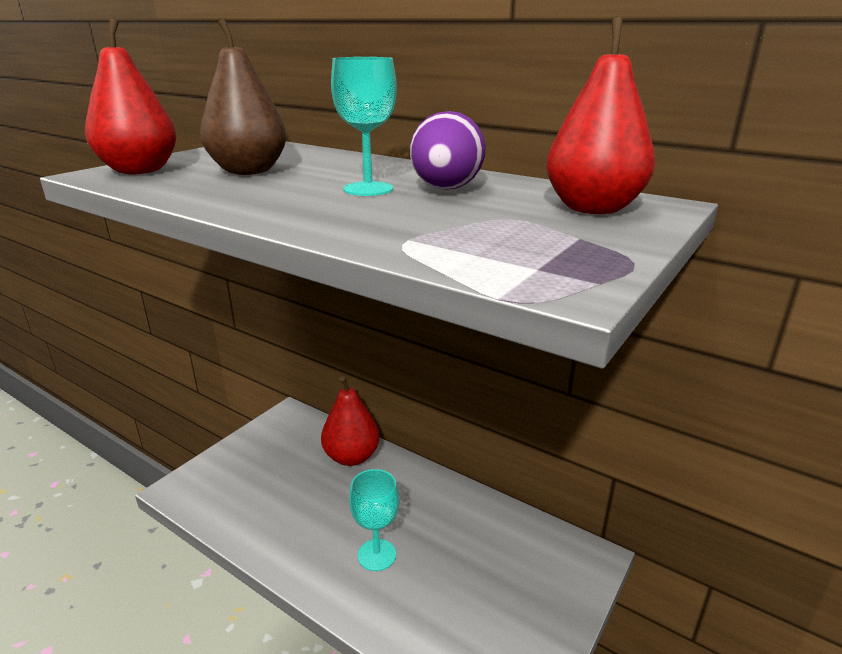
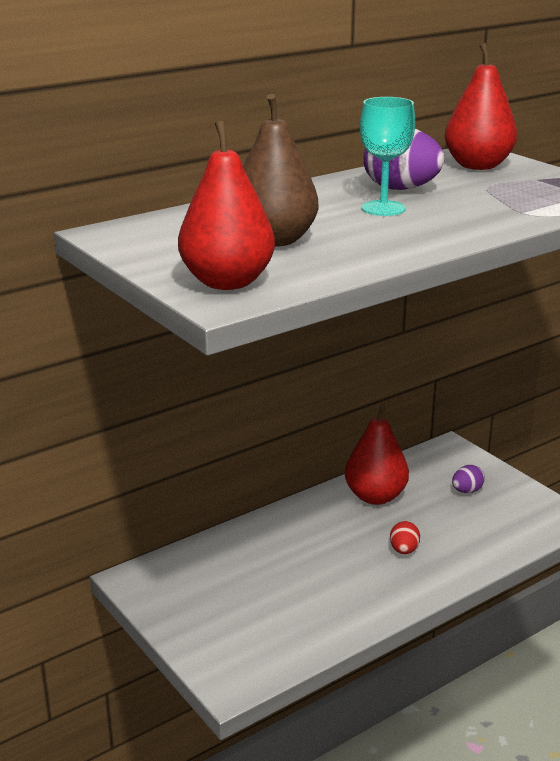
camera: 70 degrees left, 0 degrees up
(351, 457) = (254, 543): red pear -> red pear (375, 496)
(376, 555) = (404, 550): turquoise goblet -> red egg
(512, 588) = (466, 491): none -> purple egg

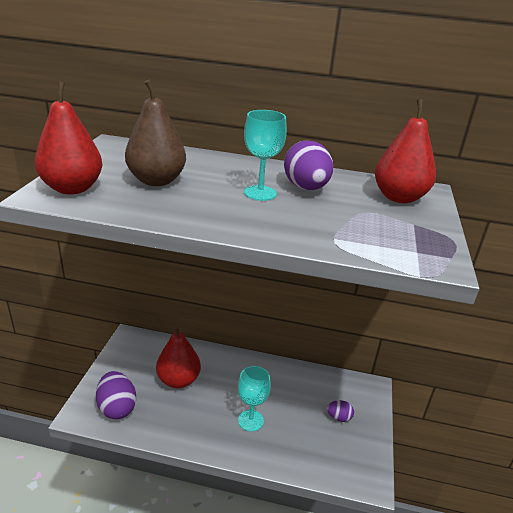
camera: 45 degrees right, 5 degrees up
(259, 645) = (117, 407): none -> purple egg
(375, 496) = (286, 381): red pear -> red pear (178, 380)
(404, 550) = (250, 420): red egg -> turquoise goblet

